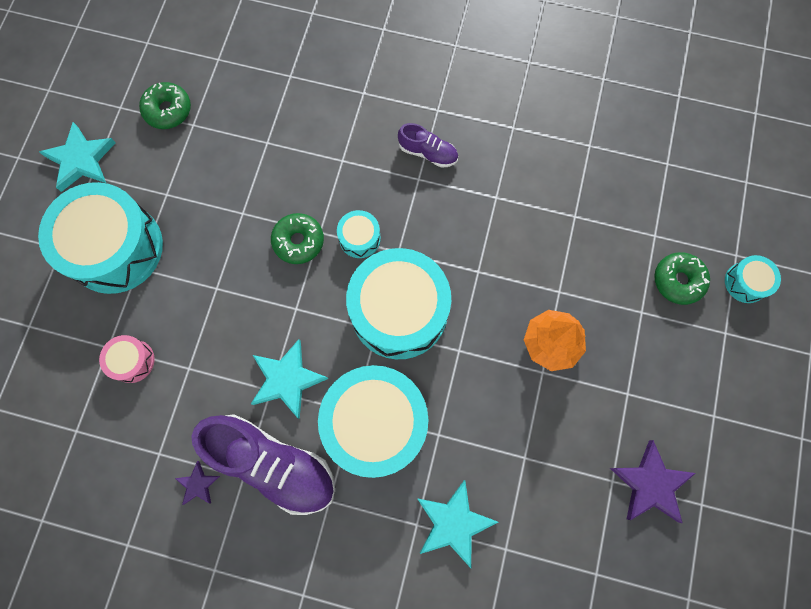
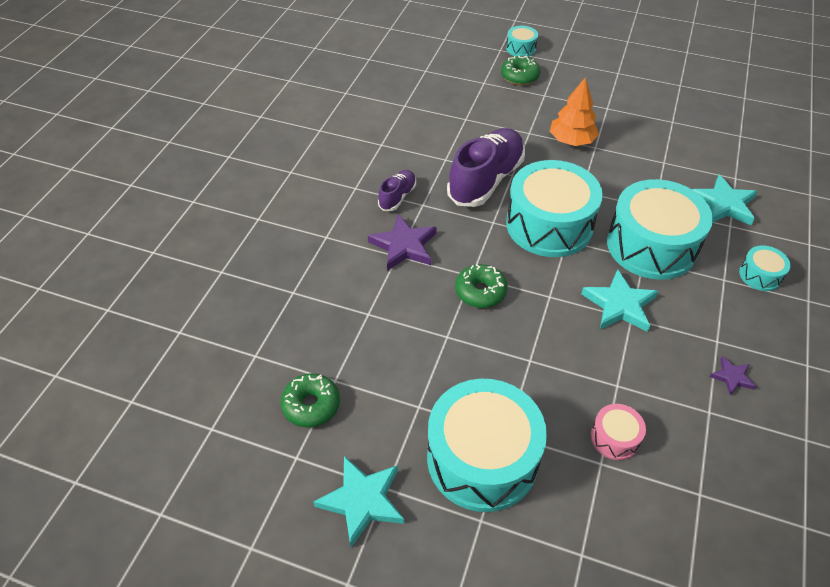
camera: 85 degrees left, 25 degrees down
(273, 464) = (700, 318): purple shoe -> purple shoe (486, 180)
(359, 238) = (479, 247): turquoise drum -> turquoise drum (760, 275)
(650, 484) = (671, 105): purple star -> purple star (404, 246)

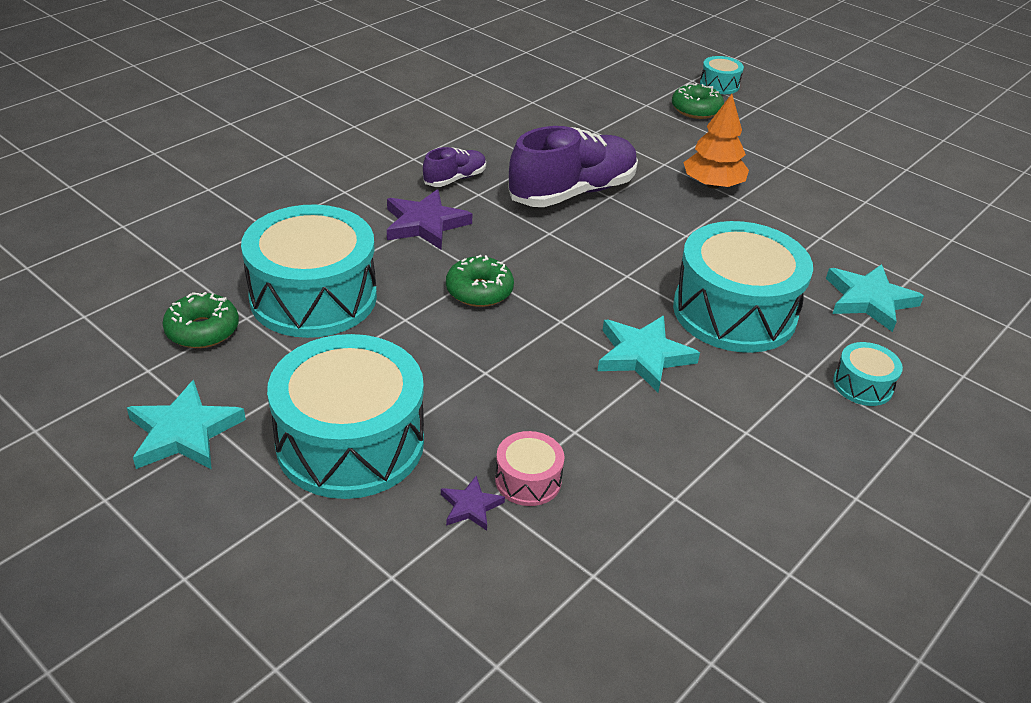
camera: 20 degrees right, 10 degrees down
(549, 225) = (617, 254): turquoise drum -> turquoise drum (313, 297)
(732, 377) = (736, 474): purple star -> purple star (470, 506)

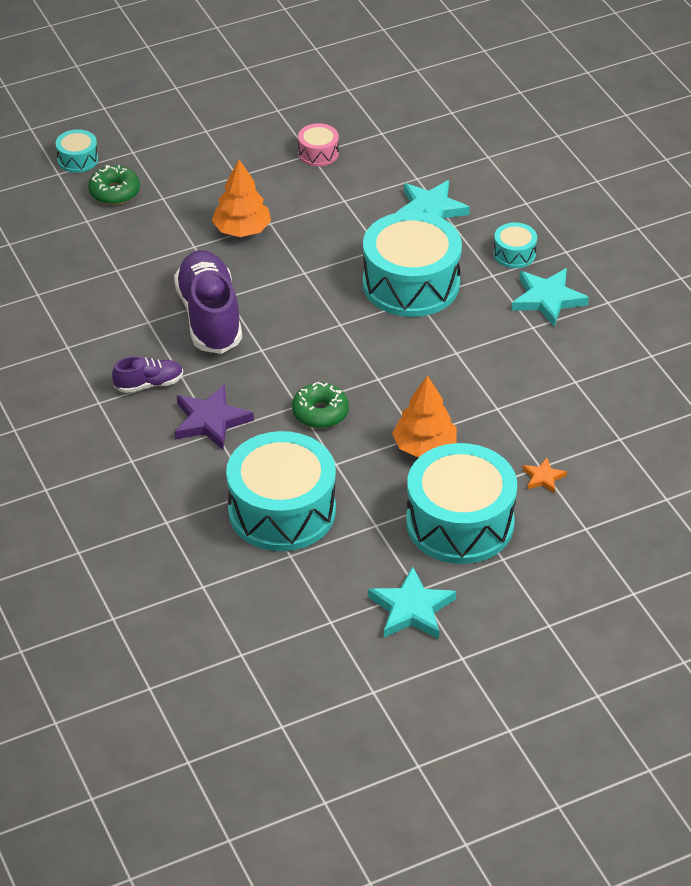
camera: 65 degrees left, 5 degrees up
(202, 330) = (295, 583): green donut -> none
(455, 179) = (149, 384): purple shoe -> purple shoe turned 90 degrees clockwise
(469, 382) = (424, 447): none -> orange tree
(470, 506) = (543, 477): purple star -> orange star
(528, 480) = (532, 444): pink drum -> pink drum (318, 153)
(643, 356) = (437, 348): turquoise star -> turquoise star (547, 299)

